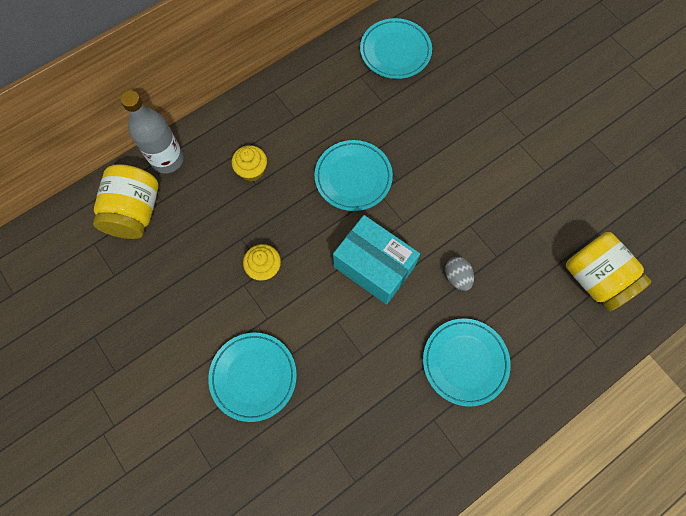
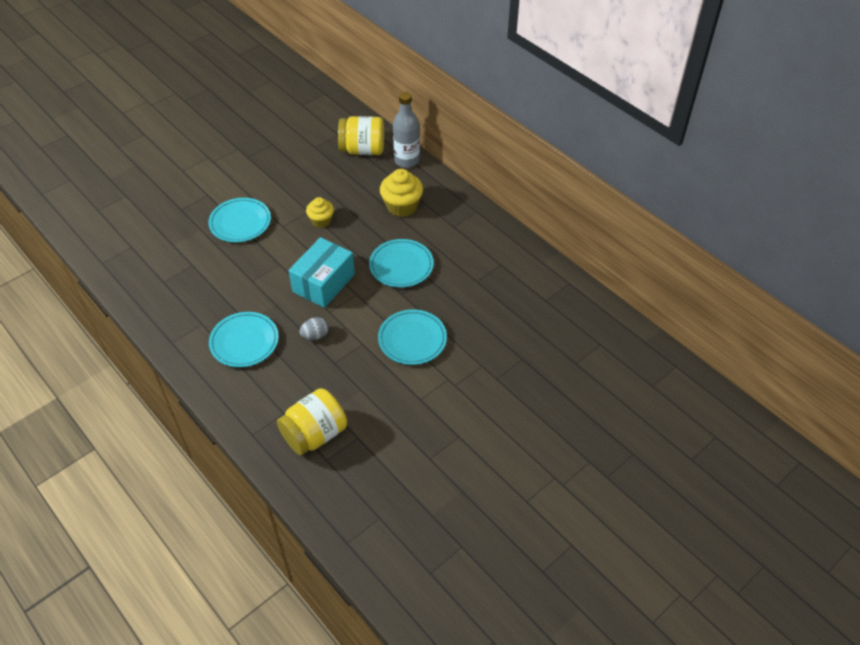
camera: 85 degrees right, 20 degrees down
(252, 170) = (402, 206): yellow cupcake -> yellow cupcake, size x1.58
(395, 51) = (531, 287): turquoise plate -> turquoise plate (412, 339)

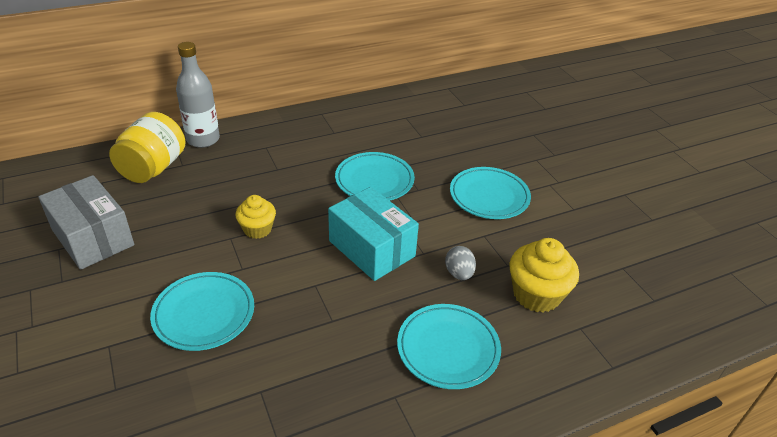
camera: 75 degrees left, 10 degrees down
(286, 153) = (93, 237): none -> grey box
(315, 434) = (617, 304): yellow jar -> none
(402, 206) = (278, 159): yellow cupcake -> yellow cupcake (536, 294)

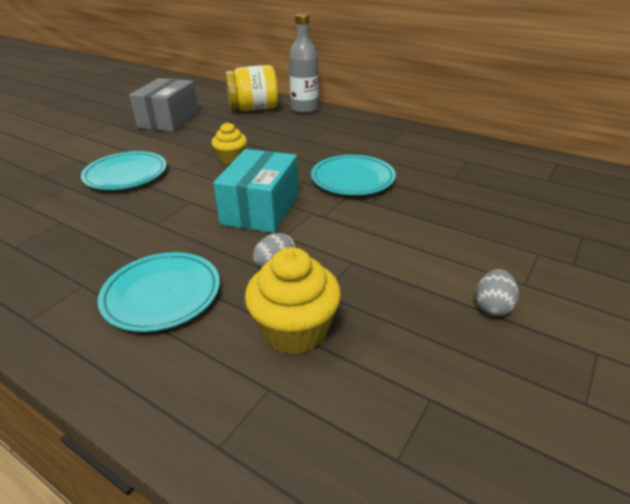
camera: 60 degrees right, 5 degrees down
(489, 196) = (420, 244): turquoise plate -> none
(569, 205) = (492, 307): none -> grey egg

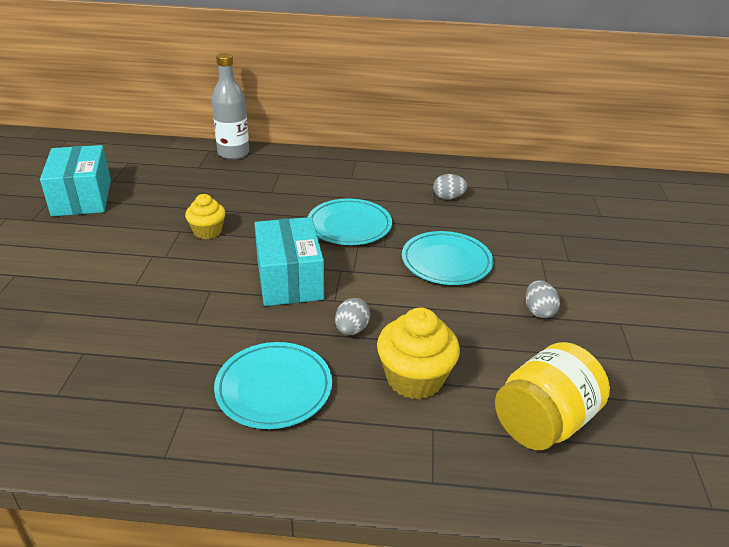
camera: 30 degrees left, 0 degrees up
(126, 175) = (102, 278): turquoise plate -> turquoise plate (446, 262)
(169, 120) = (82, 198): grey box -> turquoise box
(254, 109) = (174, 163): yellow jar -> yellow jar (544, 422)
(472, 175) = (448, 197): none -> grey egg

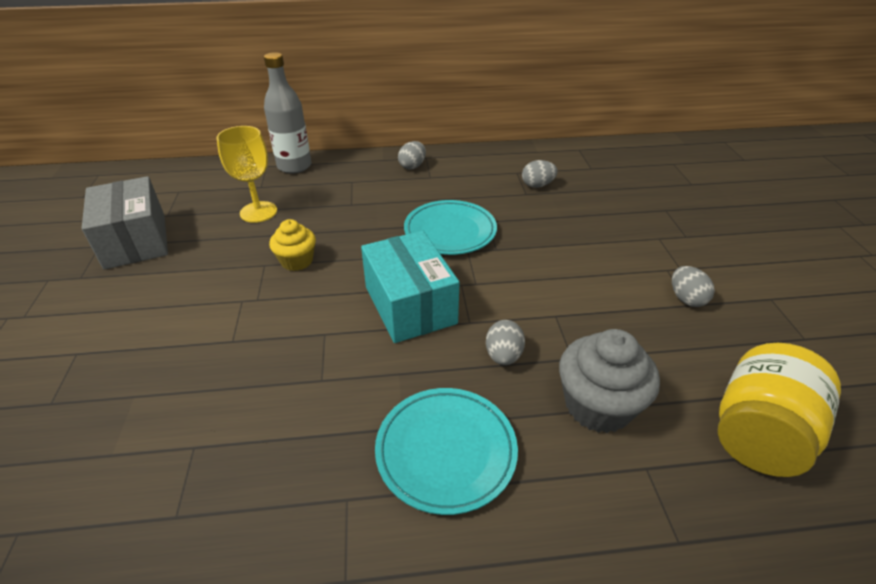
camera: 10 degrees left, 5 degrees up
(82, 198) = (135, 241): turquoise box -> grey box
(189, 188) = (258, 212): none -> yellow goblet
(339, 166) = (412, 166): none -> grey egg
(414, 378) = (598, 405): yellow cupcake -> grey cupcake
(446, 262) = (568, 257): turquoise plate -> none

